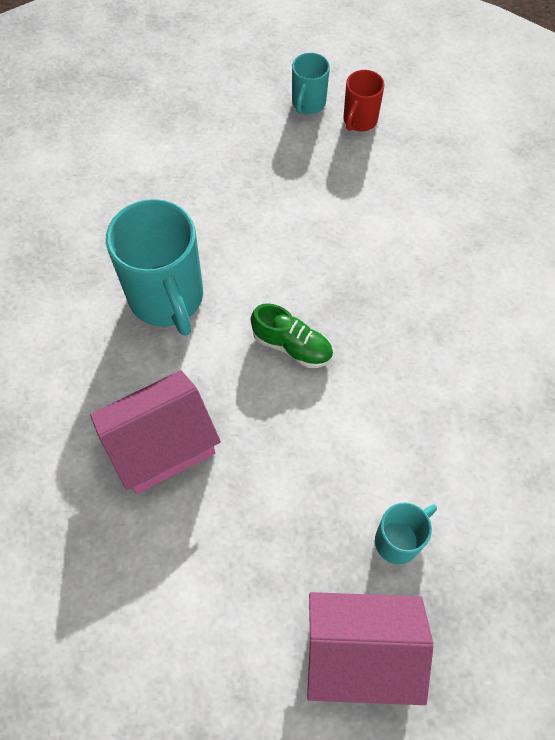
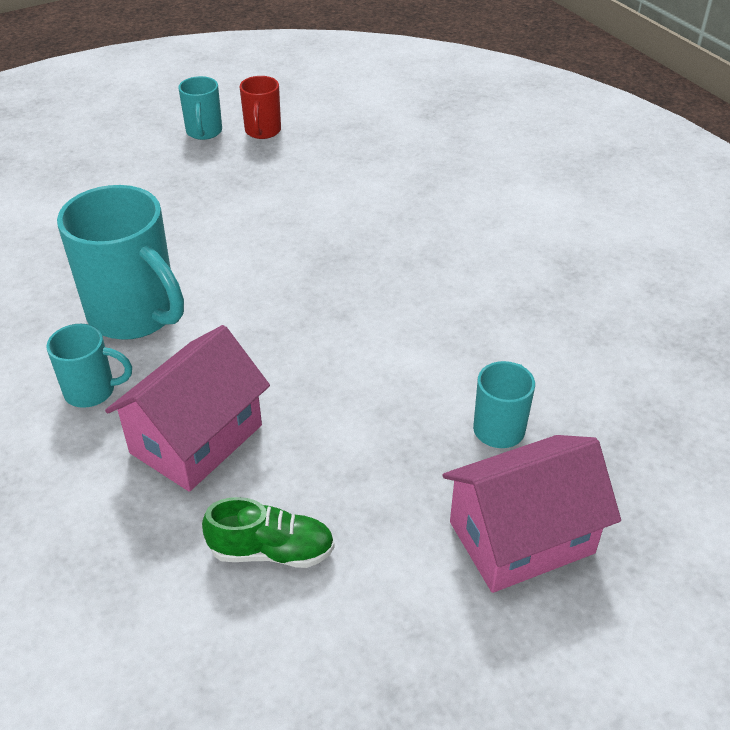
camera: 25 degrees left, 20 degrees down
(106, 365) = (92, 391): none -> turquoise mug
(292, 346) = (294, 312): green shoe -> green shoe (272, 551)

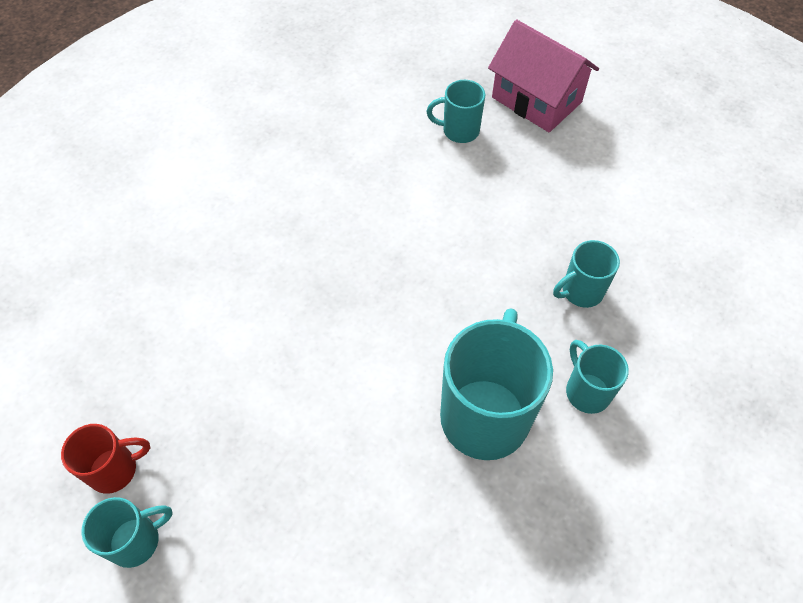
camera: 115 degrees left, 15 degrees up
(196, 439) = (580, 291): pink house -> turquoise mug
(272, 551) = (631, 207): green shoe -> none

